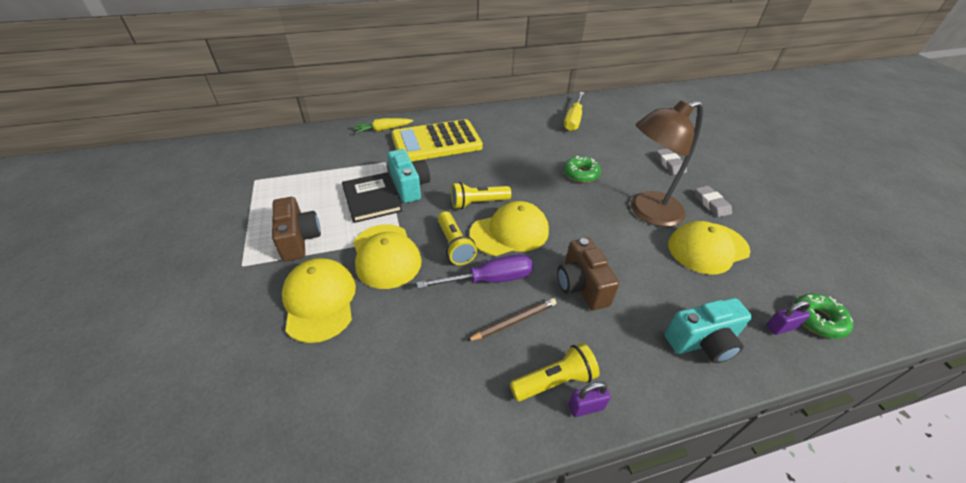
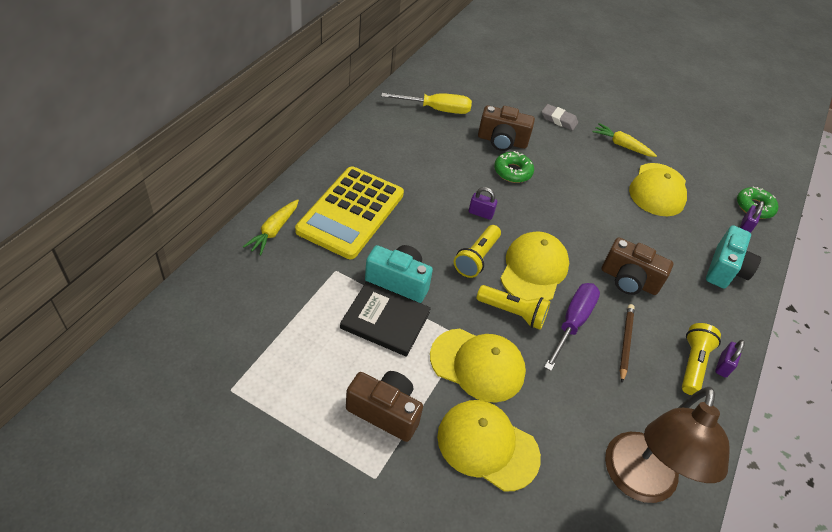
camera: 50 degrees left, 5 degrees up
(519, 183) = (480, 213): none -> purple padlock
(573, 120) = (437, 109): yellow screwdriver -> yellow screwdriver turned 60 degrees counterclockwise
(598, 155) = (502, 141): none -> brown camera
(647, 212) = (595, 181): brown lamp -> brown lamp (637, 482)
(711, 204) = (622, 145): grey eraser -> yellow carrot

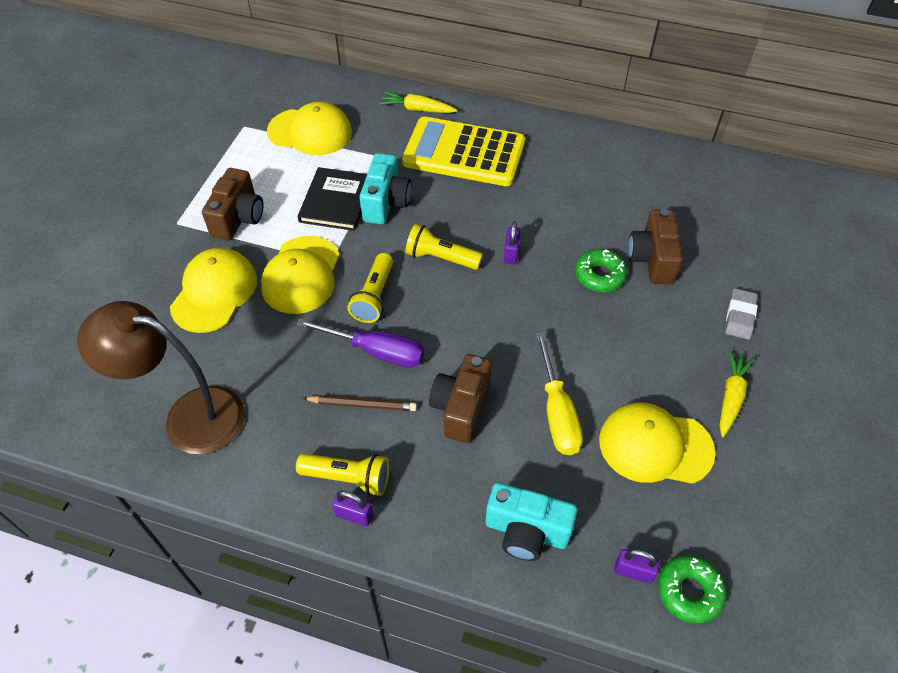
camera: 85 degrees right, 5 degrees up
(437, 109) = (673, 191): yellow screwdriver -> yellow screwdriver (557, 412)
(534, 269) = (443, 310): yellow cap -> yellow cap (310, 132)

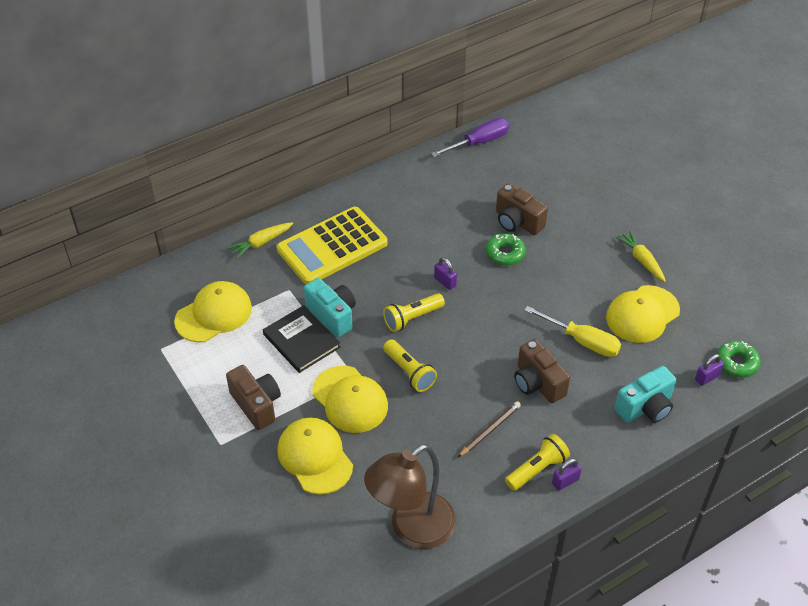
camera: 50 degrees left, 5 degrees down
(376, 351) = (455, 398): purple screwdriver -> purple screwdriver (479, 142)
(740, 316) = (594, 216): grey eraser -> none

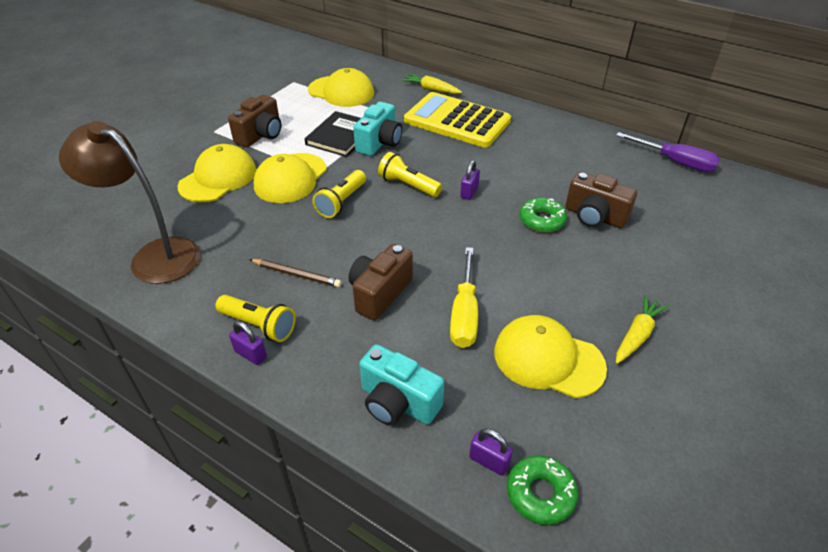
camera: 65 degrees right, 5 degrees down
(517, 222) = (594, 217): brown camera -> brown camera turned 75 degrees counterclockwise

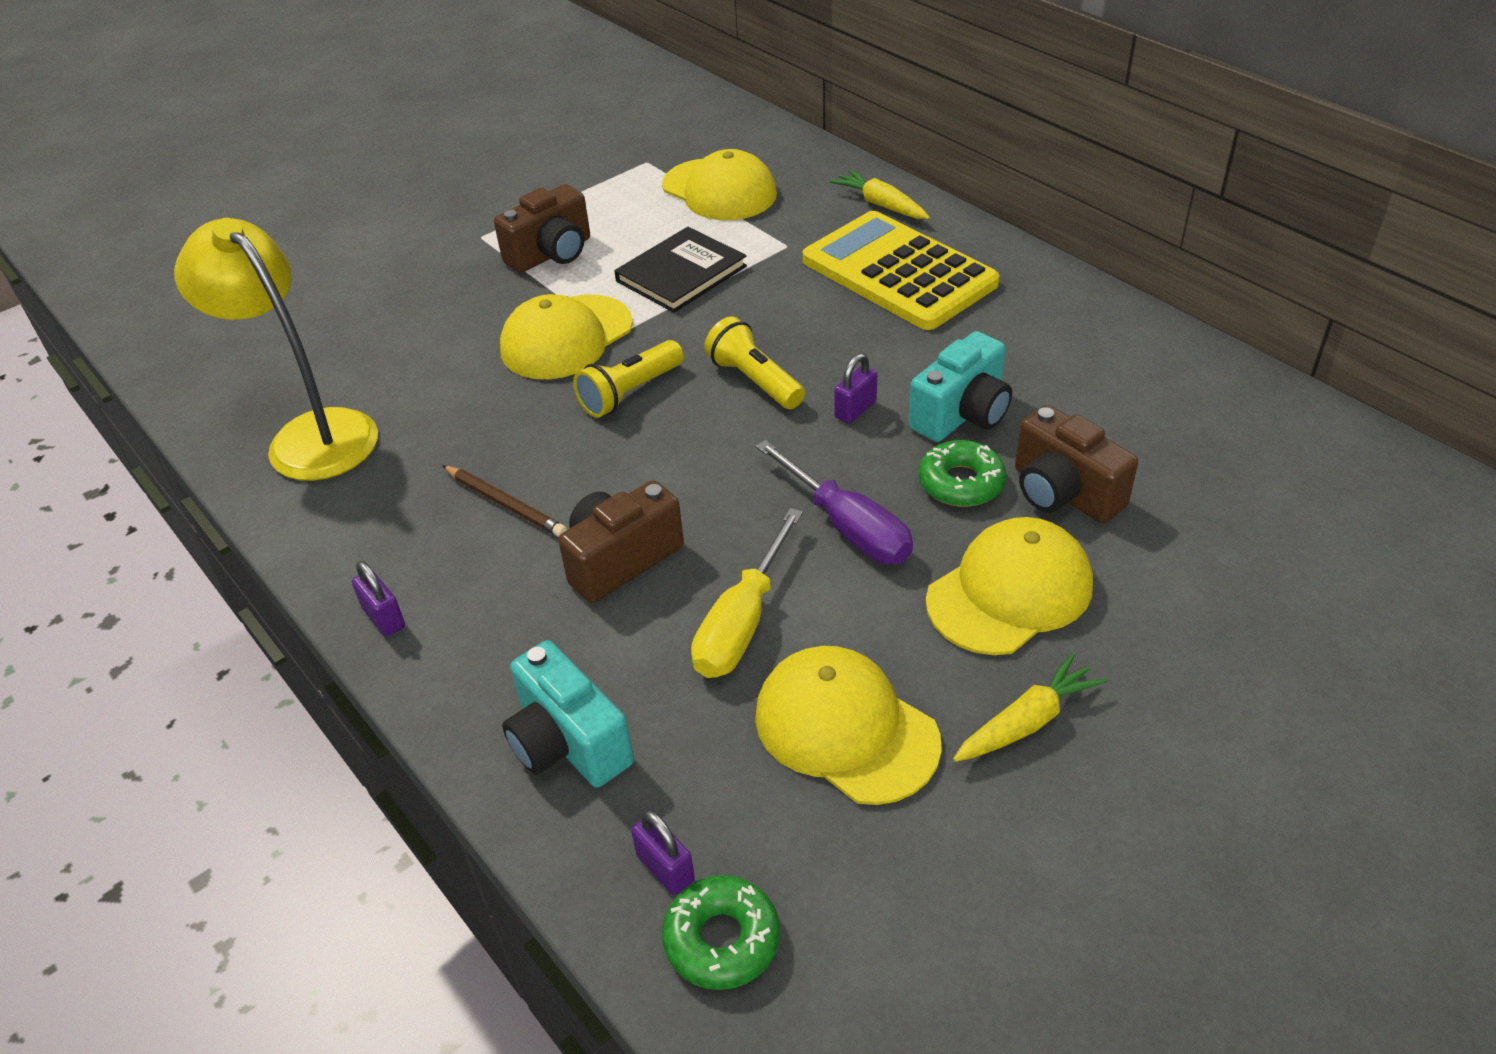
camera: 20 degrees right, 0 degrees up
(154, 256) = (310, 434): brown lamp -> yellow lamp
(218, 178) = (454, 320): yellow cap -> yellow cap (1010, 592)
(259, 325) = (415, 575): yellow flashlight -> none
(379, 143) = (742, 295): turquoise camera -> turquoise camera (962, 414)
(675, 162) = (1286, 413): purple screwdriver -> purple screwdriver (848, 527)

